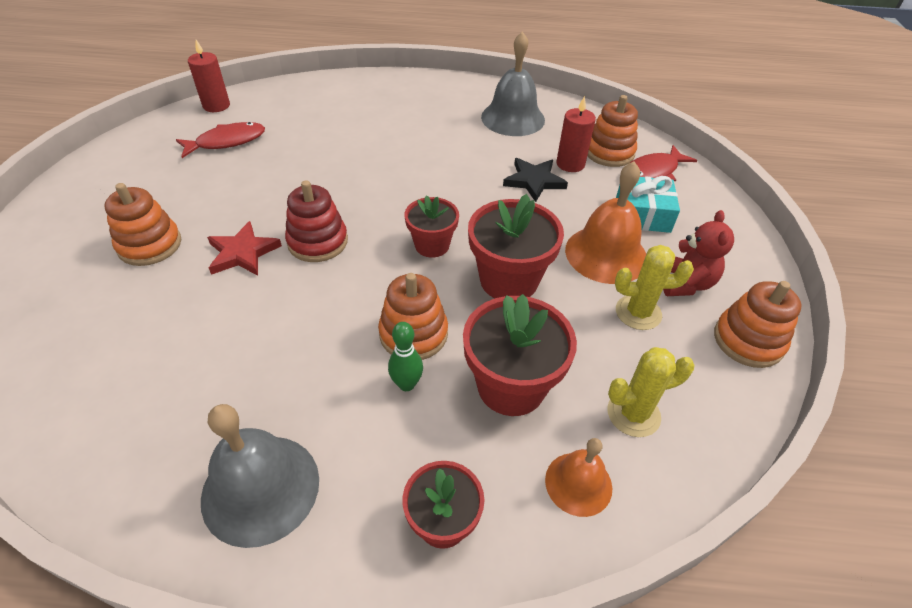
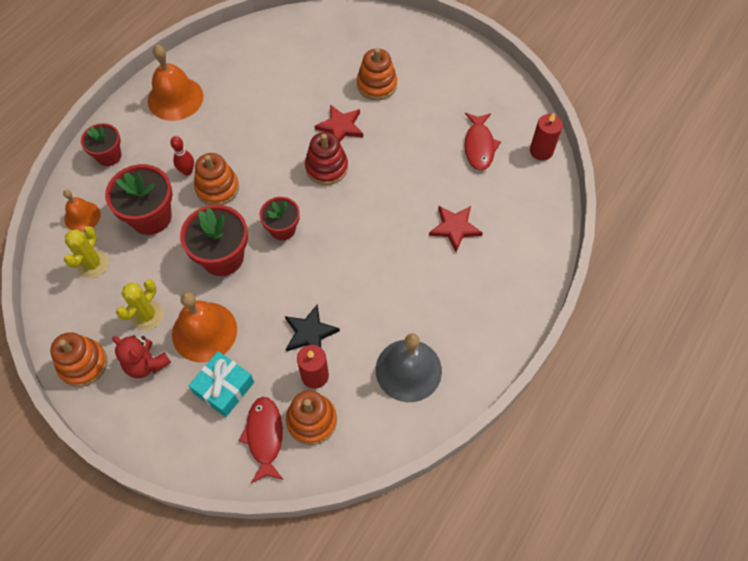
camera: 120 degrees right, 15 degrees up
(260, 488) = (175, 98): grey bell -> orange bell
(345, 131) = (455, 228): none -> red star
(406, 384) = (187, 171): green bowling pin -> red bowling pin

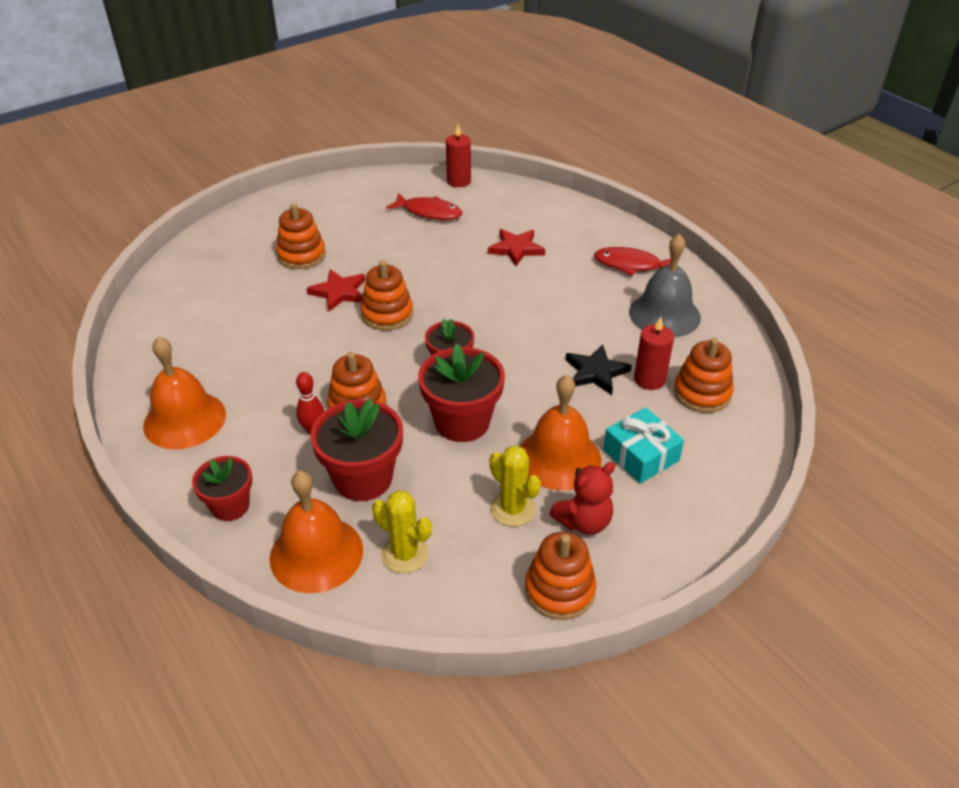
camera: 70 degrees left, 20 degrees down
(82, 216) = (316, 553): orange bell -> orange bell, size x1.69
(265, 436) = (712, 433): red fish -> red fish (631, 265)
(326, 167) = (387, 314): red stacking toy -> orange stacking toy

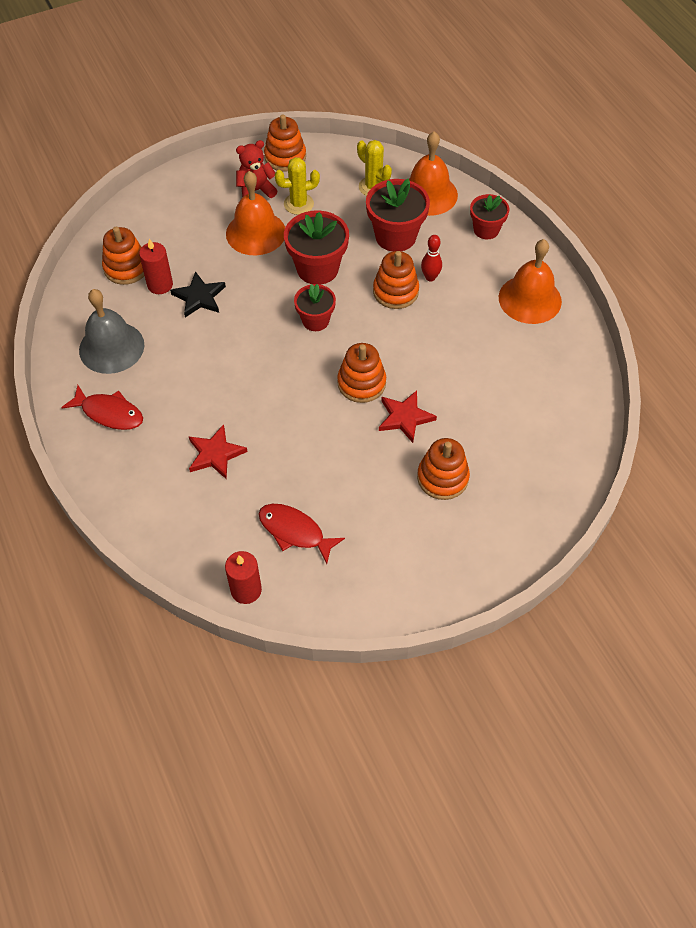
camera: 170 degrees left, 15 degrees up
(513, 509) = (298, 204): yellow cactus -> yellow cactus turned 75 degrees counterclockwise
(641, 455) = (198, 227): turquoise gift -> none

